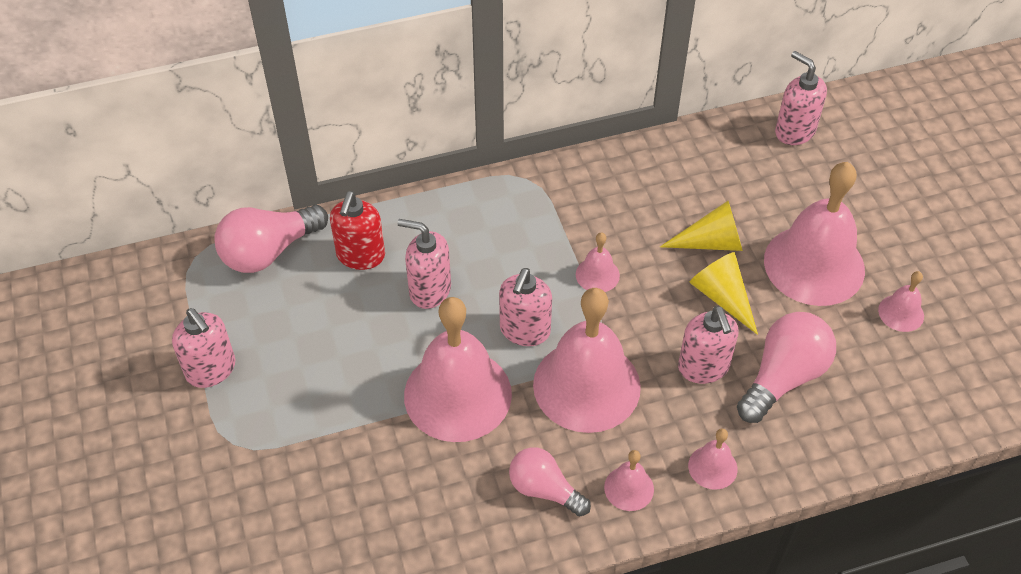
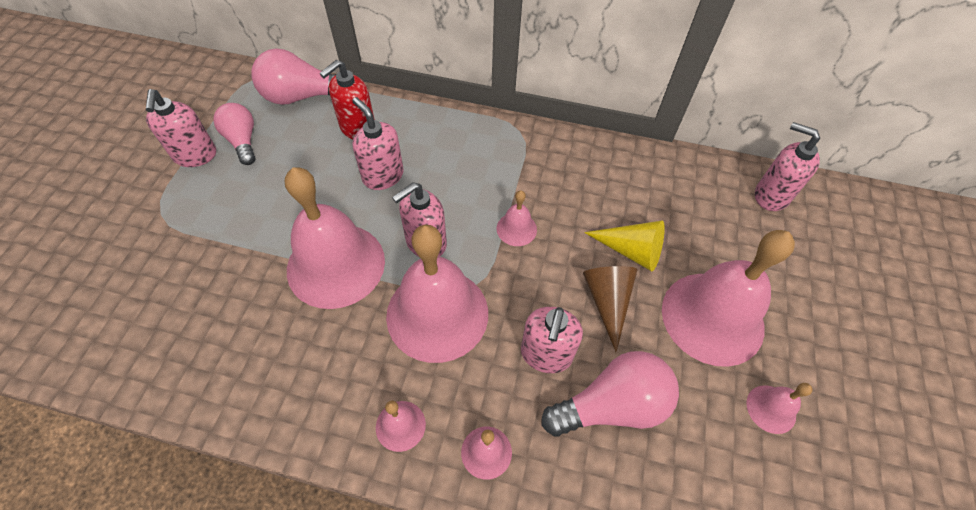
camera: 30 degrees right, 5 degrees up
(544, 489) = (333, 383): pink light bulb -> pink light bulb (242, 141)
(722, 297) = (607, 301): yellow cone -> brown cone
(794, 131) = (771, 196): pink soap dispenser -> pink soap dispenser turned 45 degrees counterclockwise

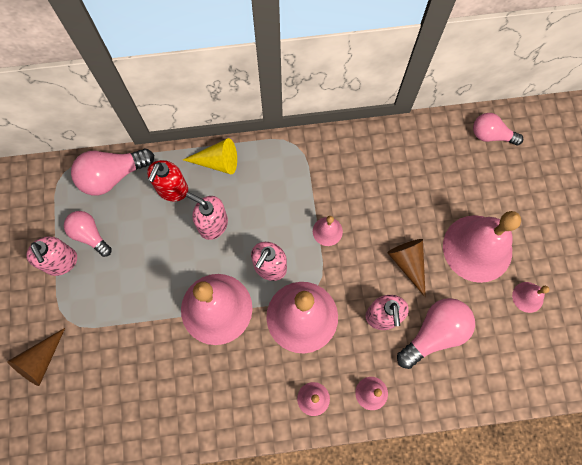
camera: 20 degrees left, 15 degrees up
(101, 245) = (41, 361): none -> brown cone
(631, 251) = (411, 218): yellow cone -> yellow cone (217, 162)
(771, 196) = (491, 135): pink soap dispenser -> pink light bulb

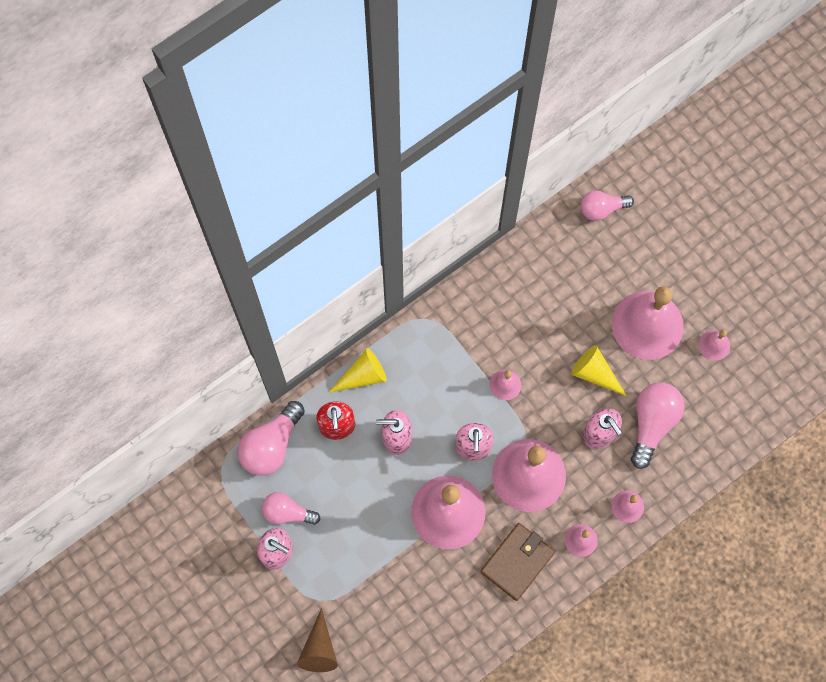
camera: 30 degrees left, 0 degrees up
(247, 385) = (517, 562): none -> brown wallet
(408, 263) = (594, 373): brown cone -> yellow cone

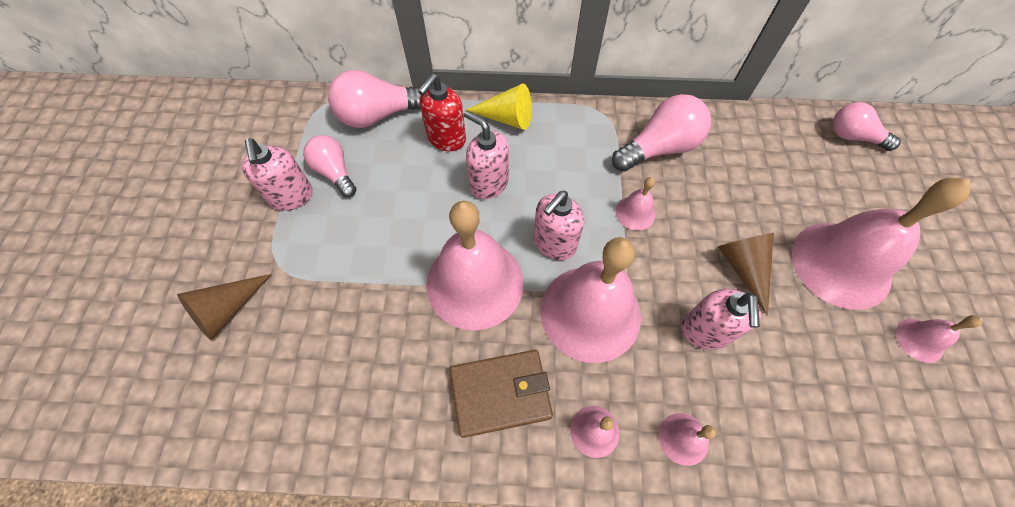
camera: 40 degrees right, 10 degrees down
(594, 373) = (743, 268): yellow cone -> brown cone
(652, 423) = (781, 367): pink light bulb -> pink light bulb (659, 148)

